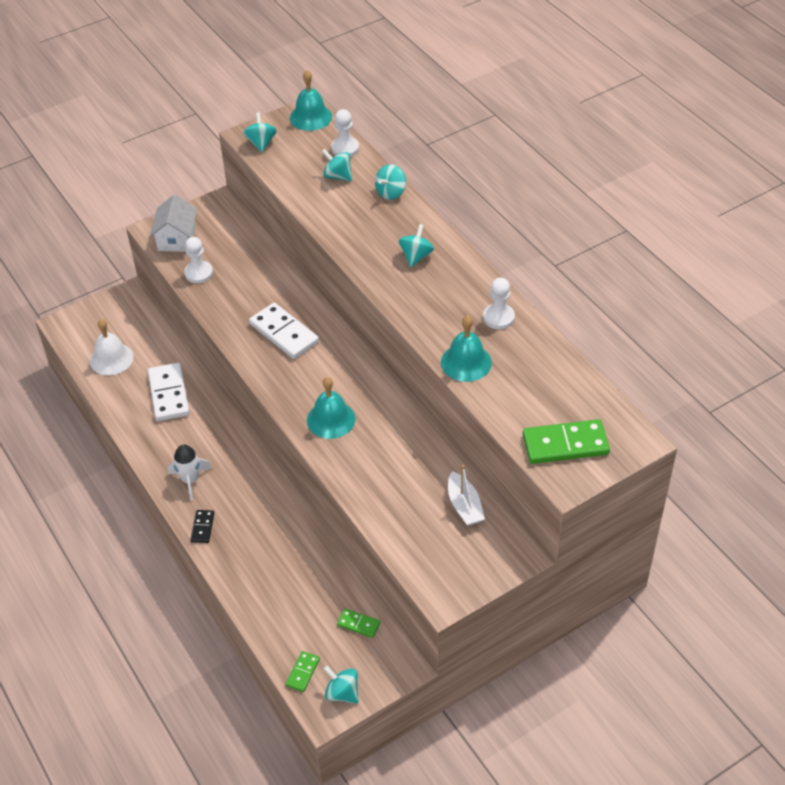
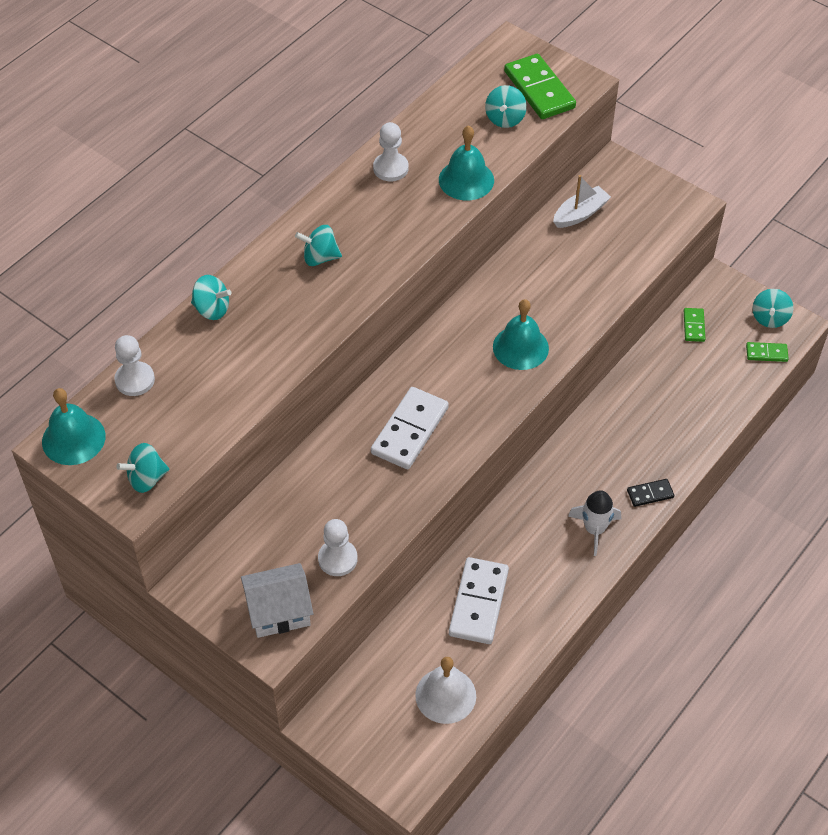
camera: 110 degrees left, 5 degrees up
(168, 394) = (479, 603): white domino -> white domino turned 45 degrees counterclockwise
(337, 176) = (195, 371): turquoise spinning top -> turquoise spinning top (505, 119)

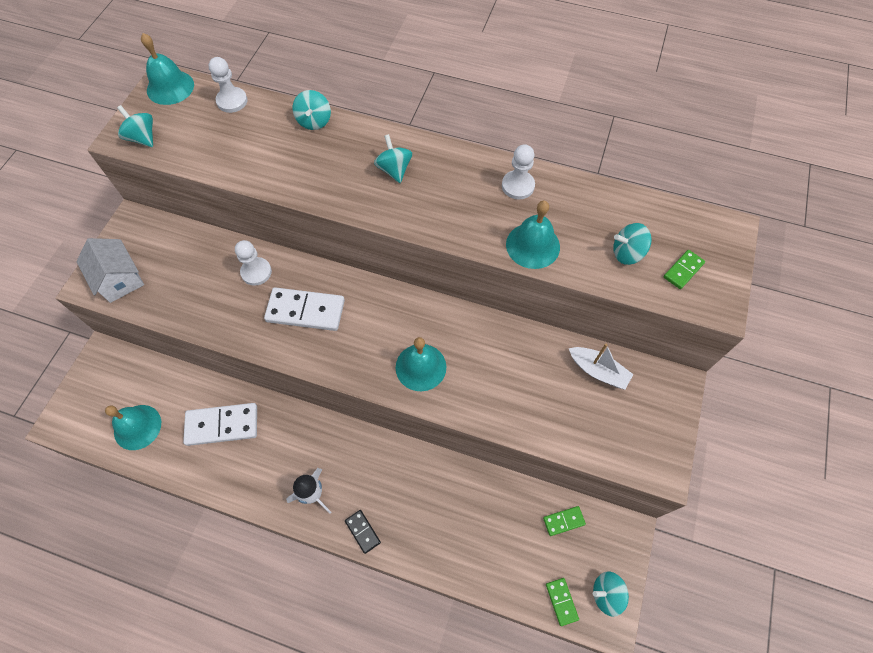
camera: 70 degrees right, 10 degrees up
(337, 559) = (172, 301): white pawn -> white pawn (256, 272)
(445, 695) = (137, 427): white bell -> turquoise bell
(539, 90) = (683, 270): green domino -> green domino, size x0.51

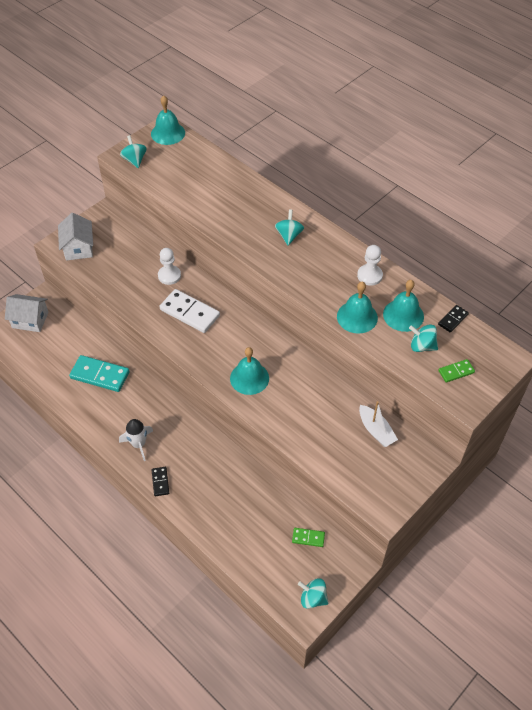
camera: 25 degrees right, 10 degrees down
(98, 389) = (30, 320): none -> white house
(137, 427) = (44, 354): turquoise bell -> turquoise bell (403, 315)
(222, 425) = (100, 375): white domino -> turquoise domino
(232, 101) = (203, 155): white pawn -> none
(314, 121) = (252, 186): turquoise spinning top -> none
(561, 601) = (277, 588): green domino -> none
(641, 205) = (453, 319): none -> black domino

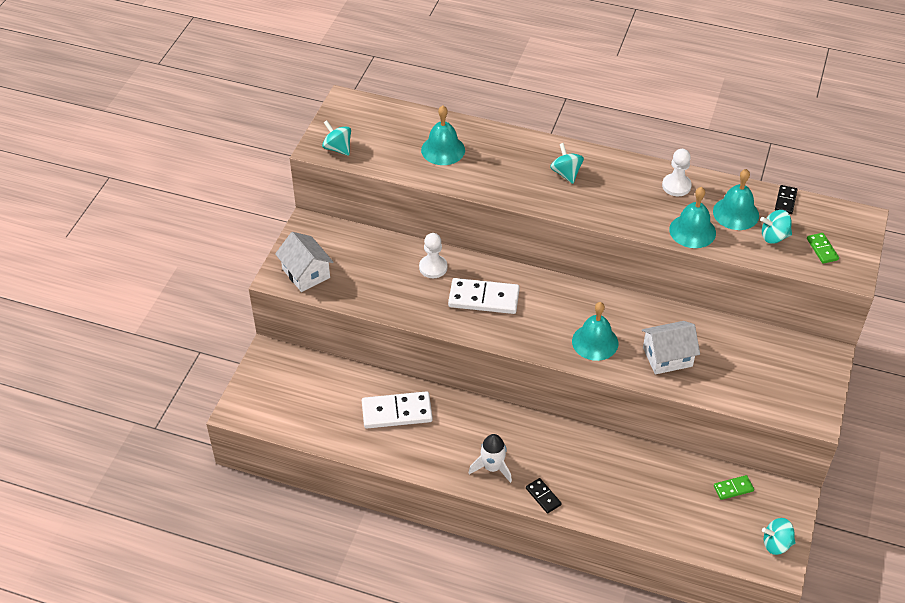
camera: 25 degrees left, 5 degrees down
(30, 320) = (270, 383): white house -> white house (667, 357)
(100, 375) = (397, 412): turquoise domino -> white domino
(168, 133) = (353, 107): turquoise bell -> turquoise bell (443, 150)
(376, 430) = (756, 345): white boat -> none
(456, 372) = (822, 249): green domino -> green domino turned 60 degrees counterclockwise

